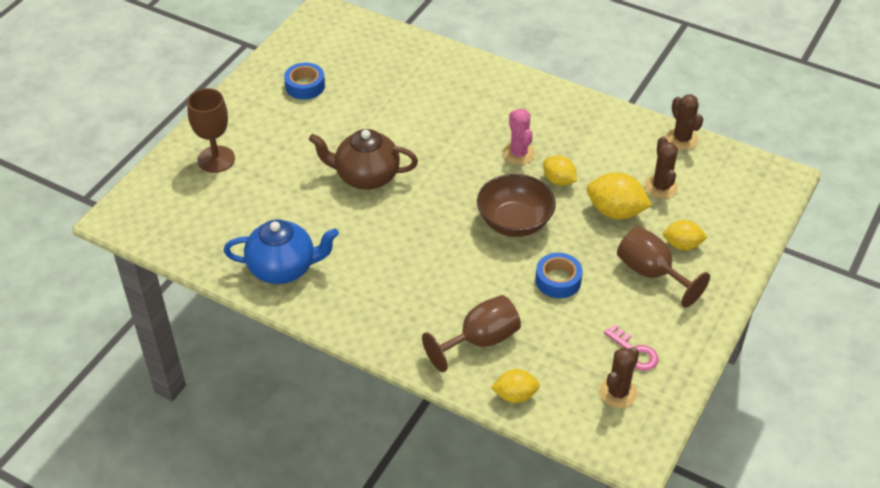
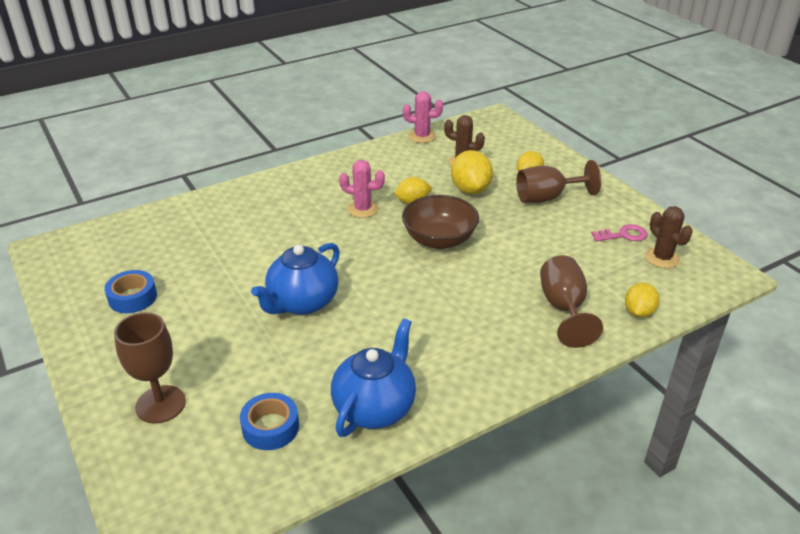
camera: 60 degrees left, 10 degrees down
(366, 176) = (302, 302): brown teapot -> blue teapot
(558, 280) = (523, 242): blue tape -> blue tape (270, 427)
(615, 212) = (470, 189): yellow lemon -> yellow lemon turned 60 degrees counterclockwise
(682, 139) = (422, 136): brown cactus -> pink cactus

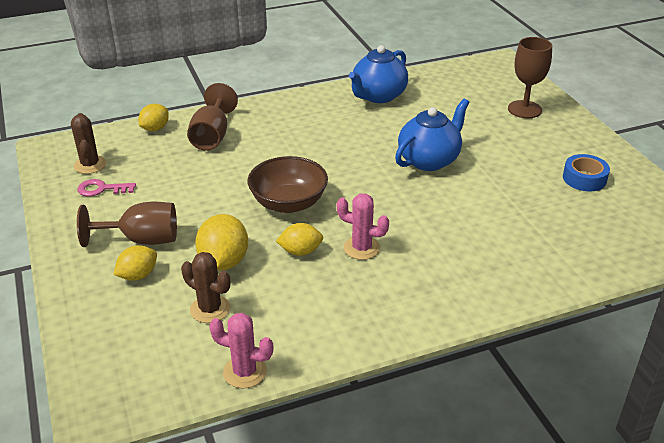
camera: 170 degrees left, 0 degrees up
(270, 427) = (447, 93): blue tape -> none

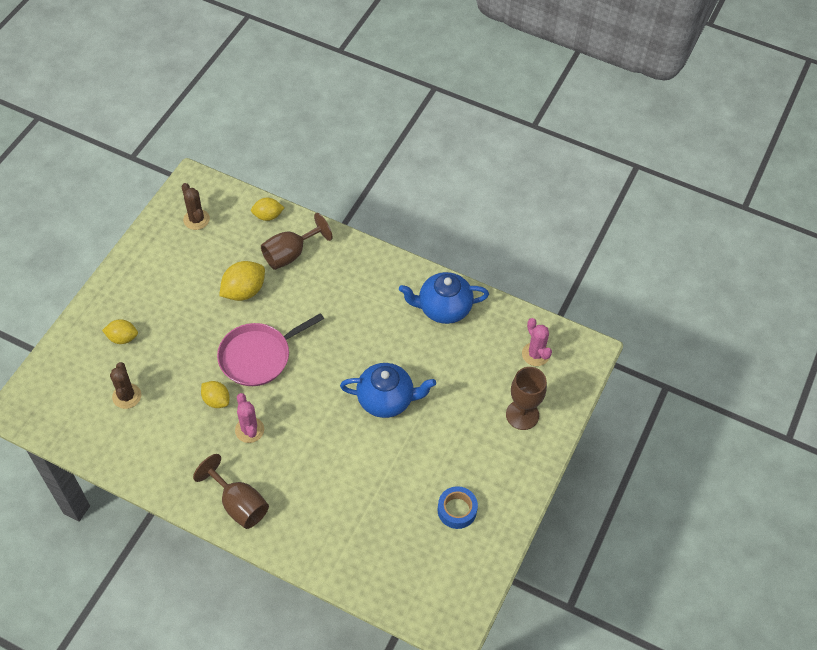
camera: 45 degrees right, 20 degrees up
(90, 165) = (196, 219): brown cactus -> brown cactus turned 60 degrees counterclockwise
(102, 189) = (179, 248): pink key -> none
(142, 240) = (153, 312): brown goblet -> brown goblet (239, 504)
(224, 262) = (171, 369): yellow lemon -> yellow lemon (244, 291)
(245, 372) = (94, 452): pink cactus -> pink cactus (535, 354)
(288, 203) = (258, 356): brown bowl -> pink pan

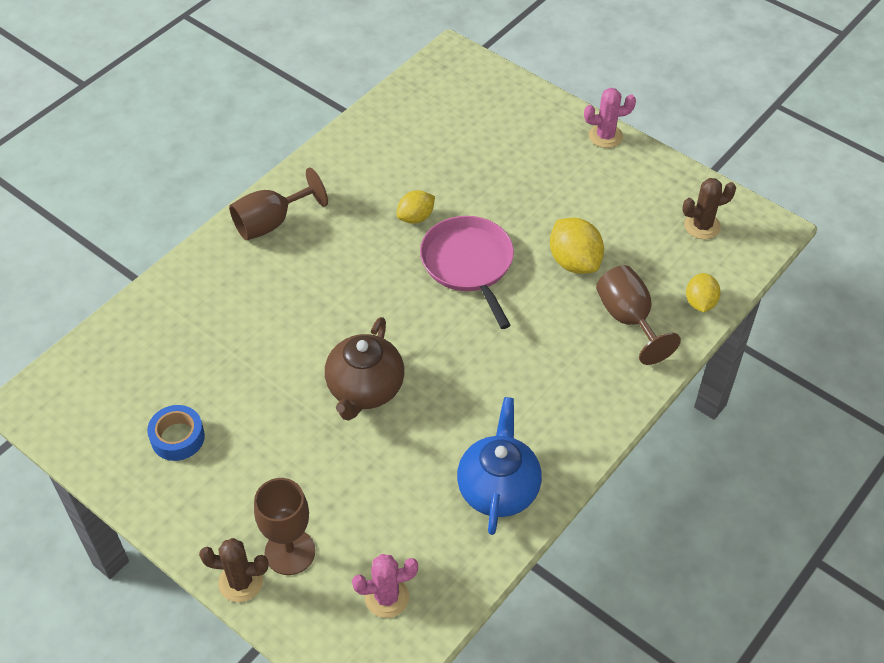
camera: 105 degrees right, 5 degrees down
(122, 338) = (526, 142): yellow lemon -> none
(127, 396) = (444, 140): brown cactus -> brown cactus (240, 582)
(249, 430) = (365, 243): pink cactus -> pink cactus (605, 136)
(386, 400) = (365, 389): blue teapot -> brown teapot

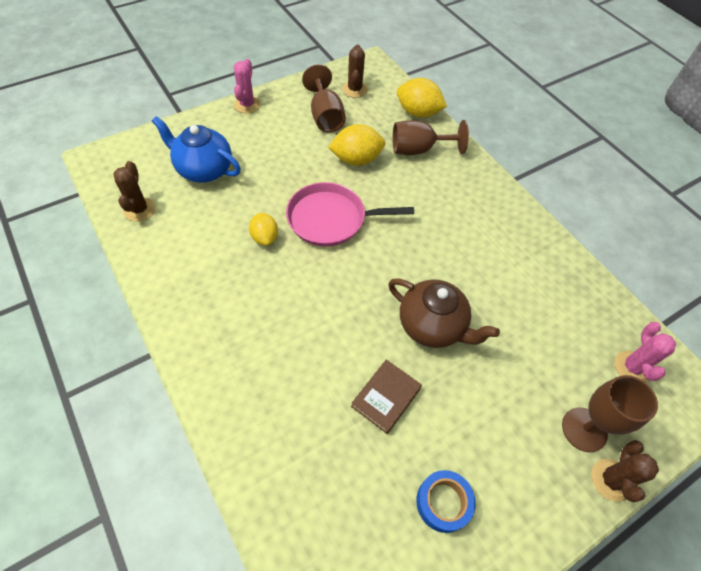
camera: 75 degrees left, 5 degrees up
(267, 368) = (386, 397): none -> brown book
(271, 223) = (211, 348): brown goblet -> brown goblet (325, 116)
(404, 112) = (139, 209): none -> brown cactus
(498, 489) = (545, 266): blue teapot -> blue teapot (204, 169)
(700, 302) = (418, 113): yellow lemon -> yellow lemon, size x1.56

